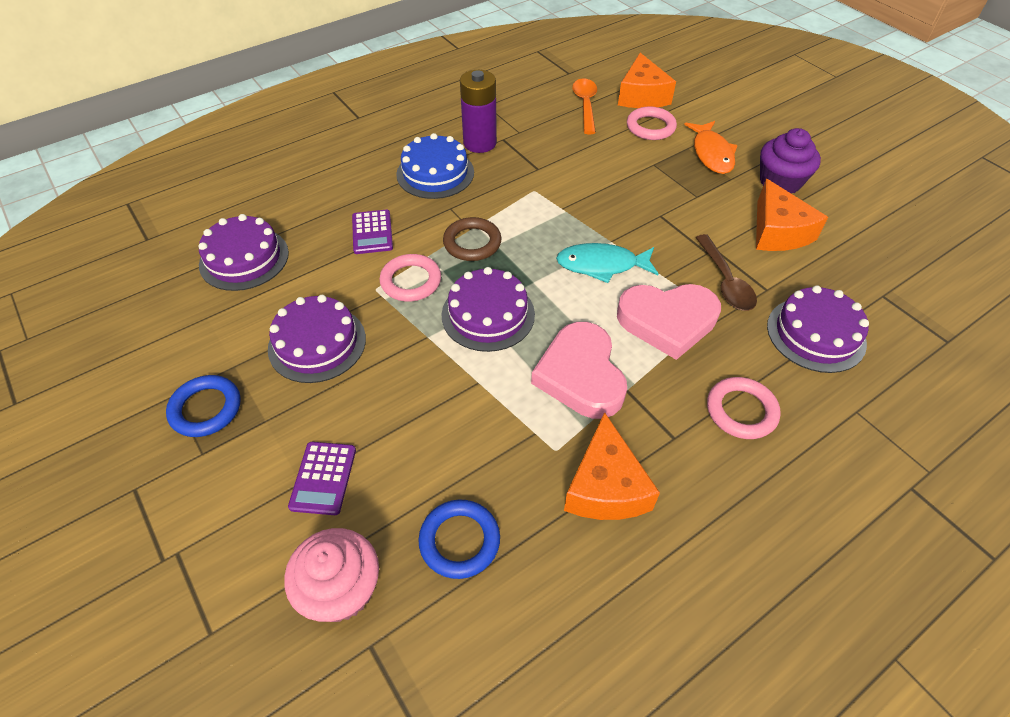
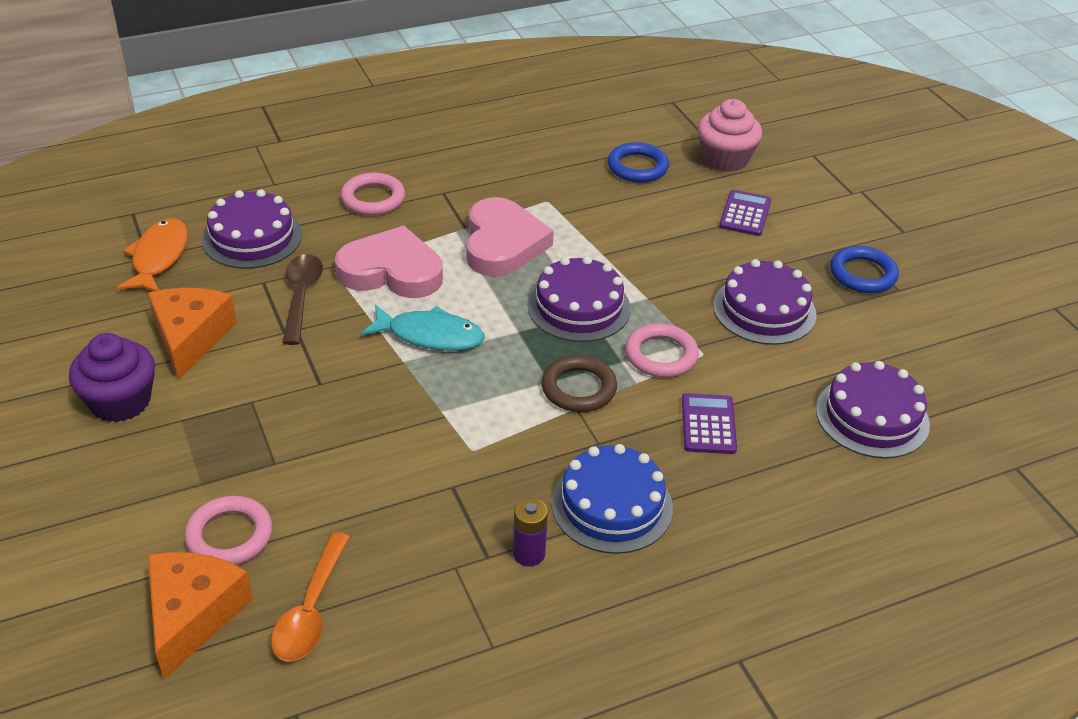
camera: 170 degrees left, 10 degrees down
(480, 143) = (529, 554): purple battery -> purple battery, size x0.57
(605, 486) = (515, 175): orange cheese -> none
(711, 154) = (174, 465): orange fish -> orange fish (159, 257)

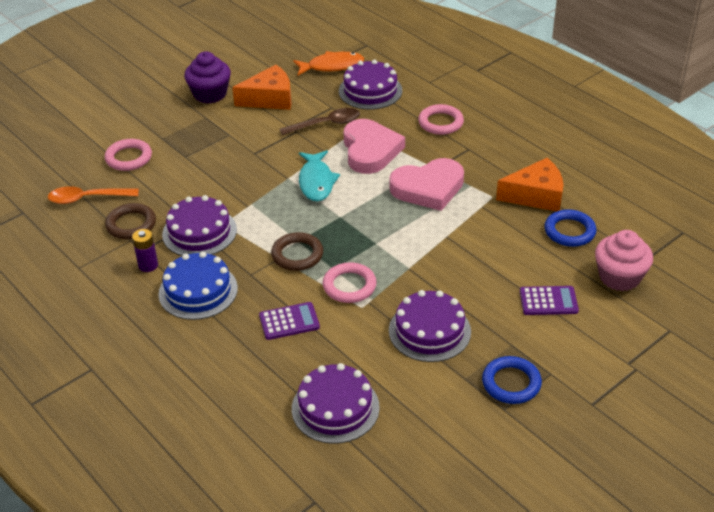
camera: 75 degrees right, 0 degrees up
(193, 615) = (75, 163): orange cheese -> orange cheese (536, 195)
(416, 560) = (131, 224): none -> brown ring
(579, 307) = (379, 237): purple cake -> purple cake (199, 232)

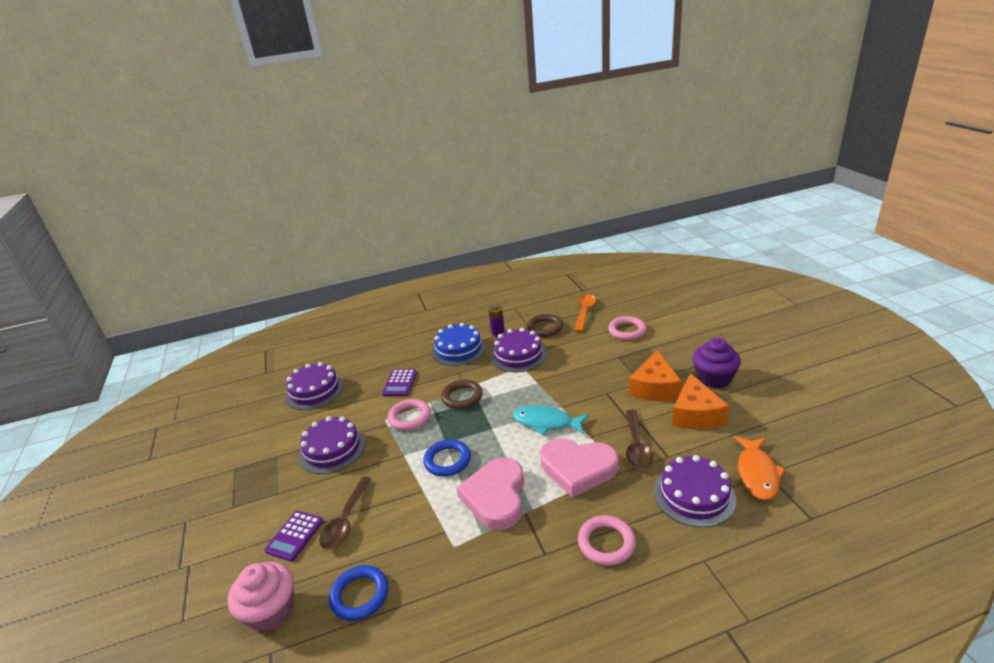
camera: 115 degrees right, 10 degrees down
(510, 273) = (346, 520): none -> brown spoon
(511, 383) = (248, 479): blue ring -> blue ring (447, 460)
(536, 195) = (431, 588): orange cheese -> orange cheese (655, 388)

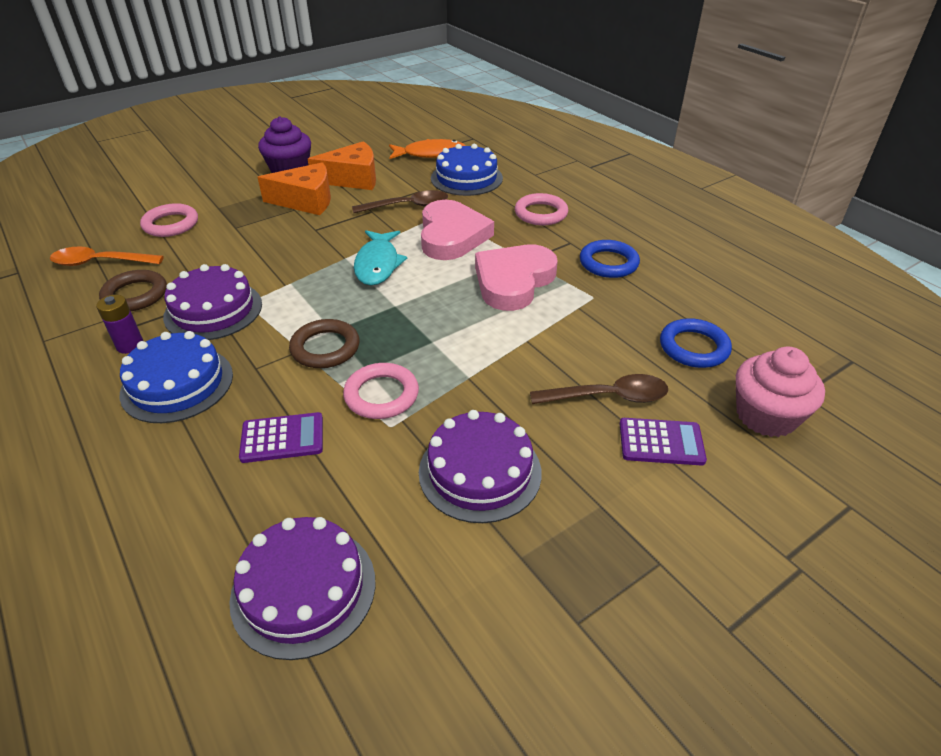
camera: 110 degrees left, 10 degrees up
(447, 460) = (467, 331): blue ring -> blue ring (608, 263)
(496, 497) = (513, 281): pink heart -> pink heart turned 135 degrees clockwise
(694, 495) = (466, 178): purple cake -> blue cake

